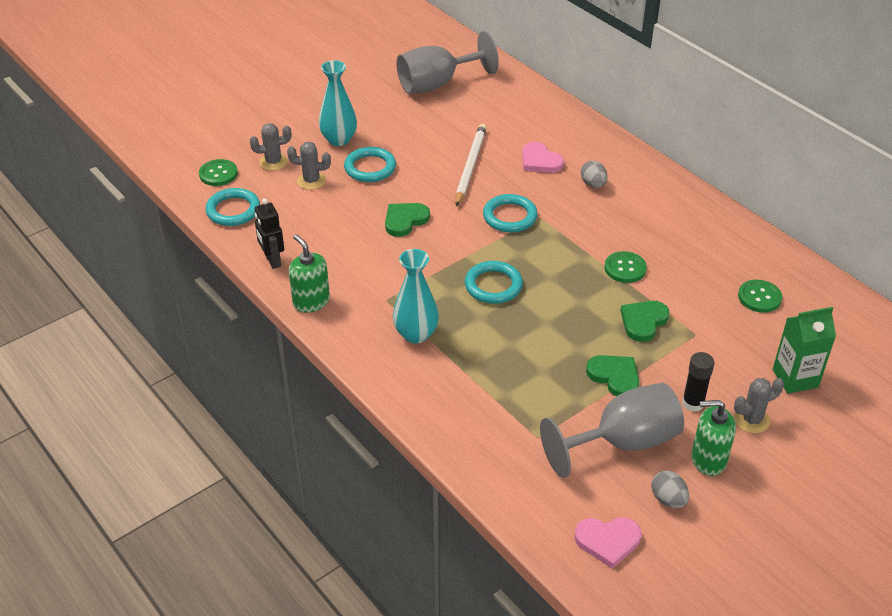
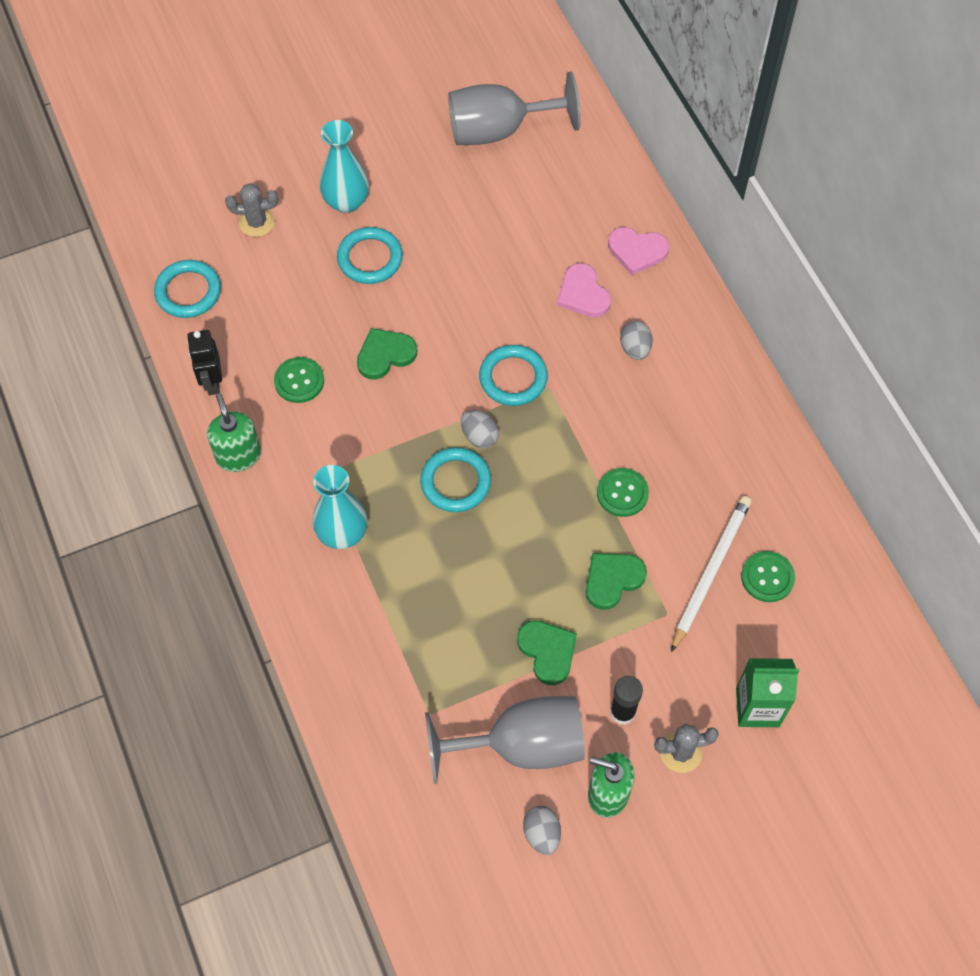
camera: 15 degrees right, 20 degrees up
(218, 174) = (186, 227): green button -> green button (299, 381)
(311, 181) = (293, 264): grey cactus -> none
(470, 166) = (493, 283): white pencil -> white pencil (710, 572)
(499, 255) = (479, 436): none -> grey egg
(608, 541) = (455, 869): pink heart -> pink heart (637, 251)

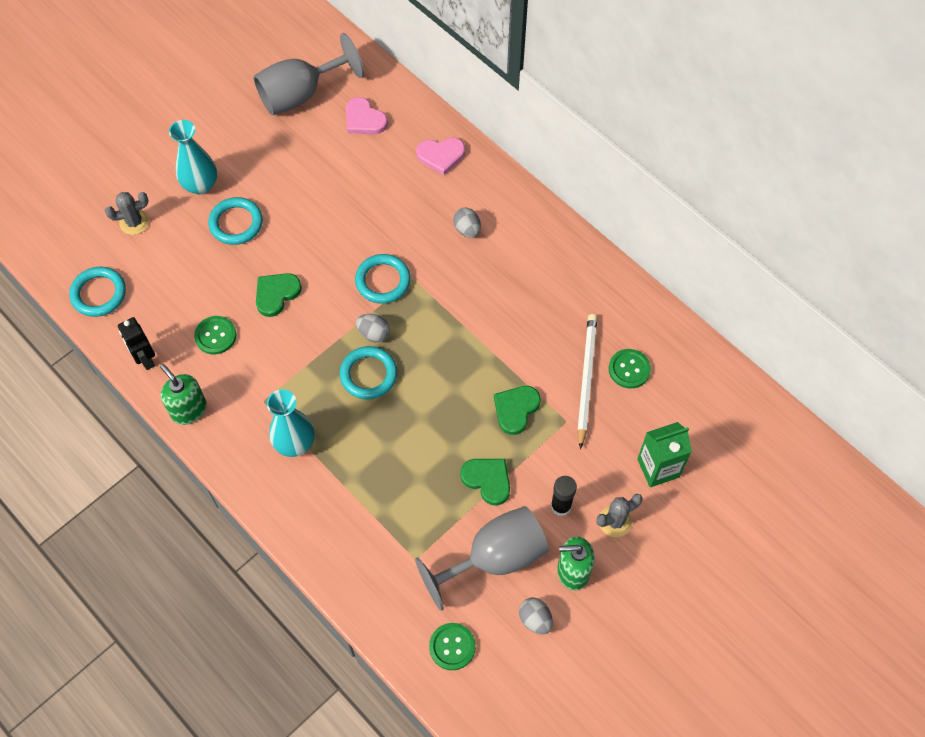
camera: 20 degrees left, 0 degrees up
(583, 294) = (412, 200): pink heart -> pink heart (364, 119)
(622, 493) = (498, 342): green button -> green button (452, 647)

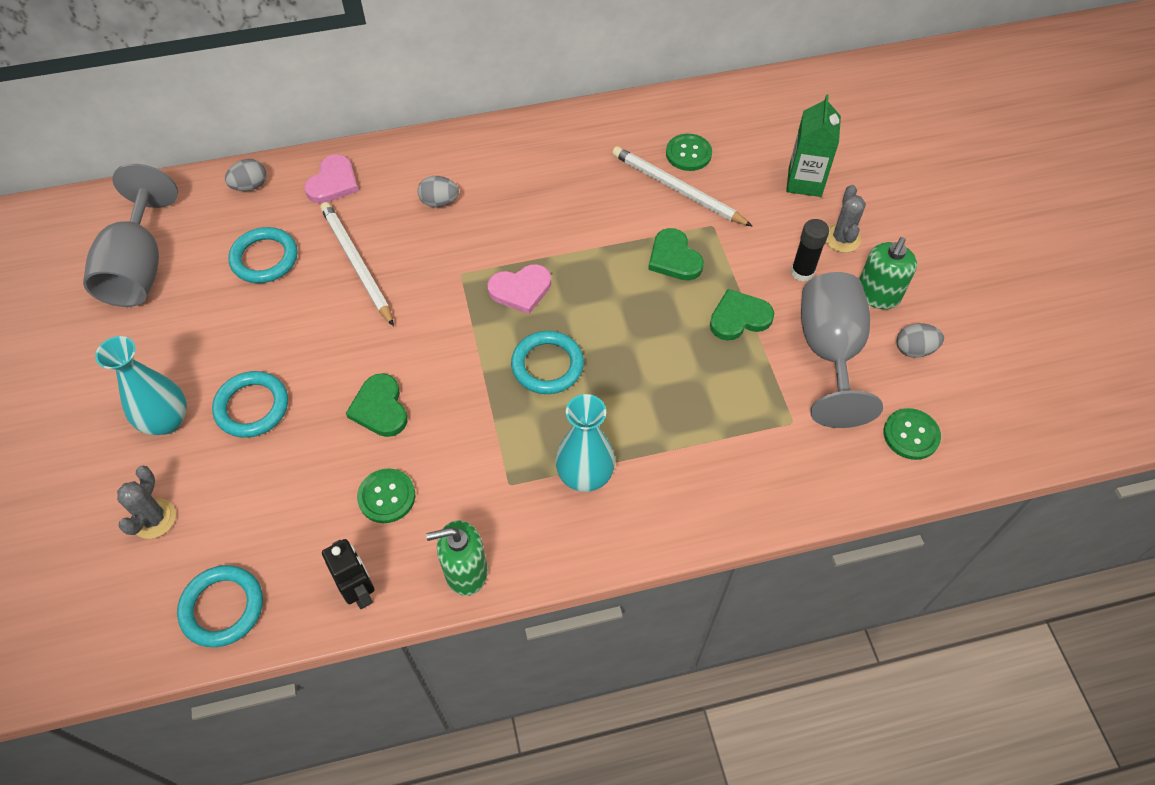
camera: 60 degrees left, 5 degrees down
(145, 359) = (360, 591): black robot -> black robot turned 120 degrees counterclockwise
(364, 119) = (227, 225): pink heart -> pink heart (521, 290)
(374, 333) = (501, 338): grey egg -> grey egg (250, 186)
(380, 212) = (356, 264): none -> white pencil
(383, 281) = (442, 300): turquoise ring -> turquoise ring (264, 258)

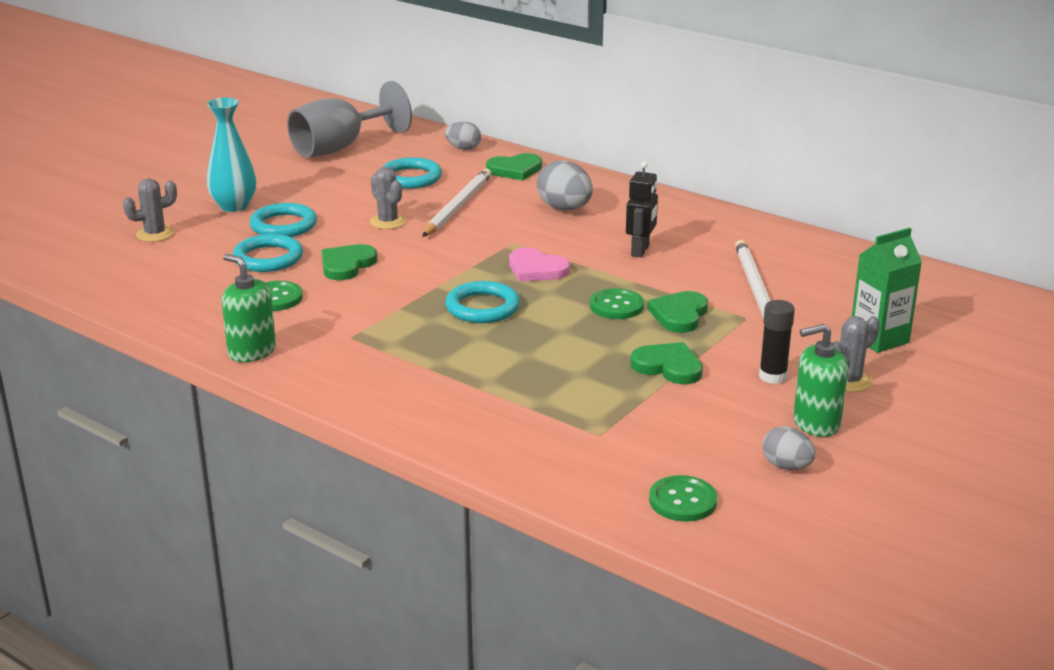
camera: 50 degrees right, 30 degrees down
(222, 608) = (115, 282): turquoise ring -> turquoise ring (268, 258)
(331, 329) = (388, 222): none -> grey cactus
(333, 182) = (515, 170): pink heart -> green heart
(360, 591) = (185, 321): black robot -> black robot (640, 251)
(439, 202) = (565, 209): grey egg -> grey egg, size x1.60
(585, 475) = (402, 363): turquoise vase -> none
(688, 154) = (803, 277): green button -> green button (616, 306)
(829, 352) = (706, 423): grey goblet -> none

